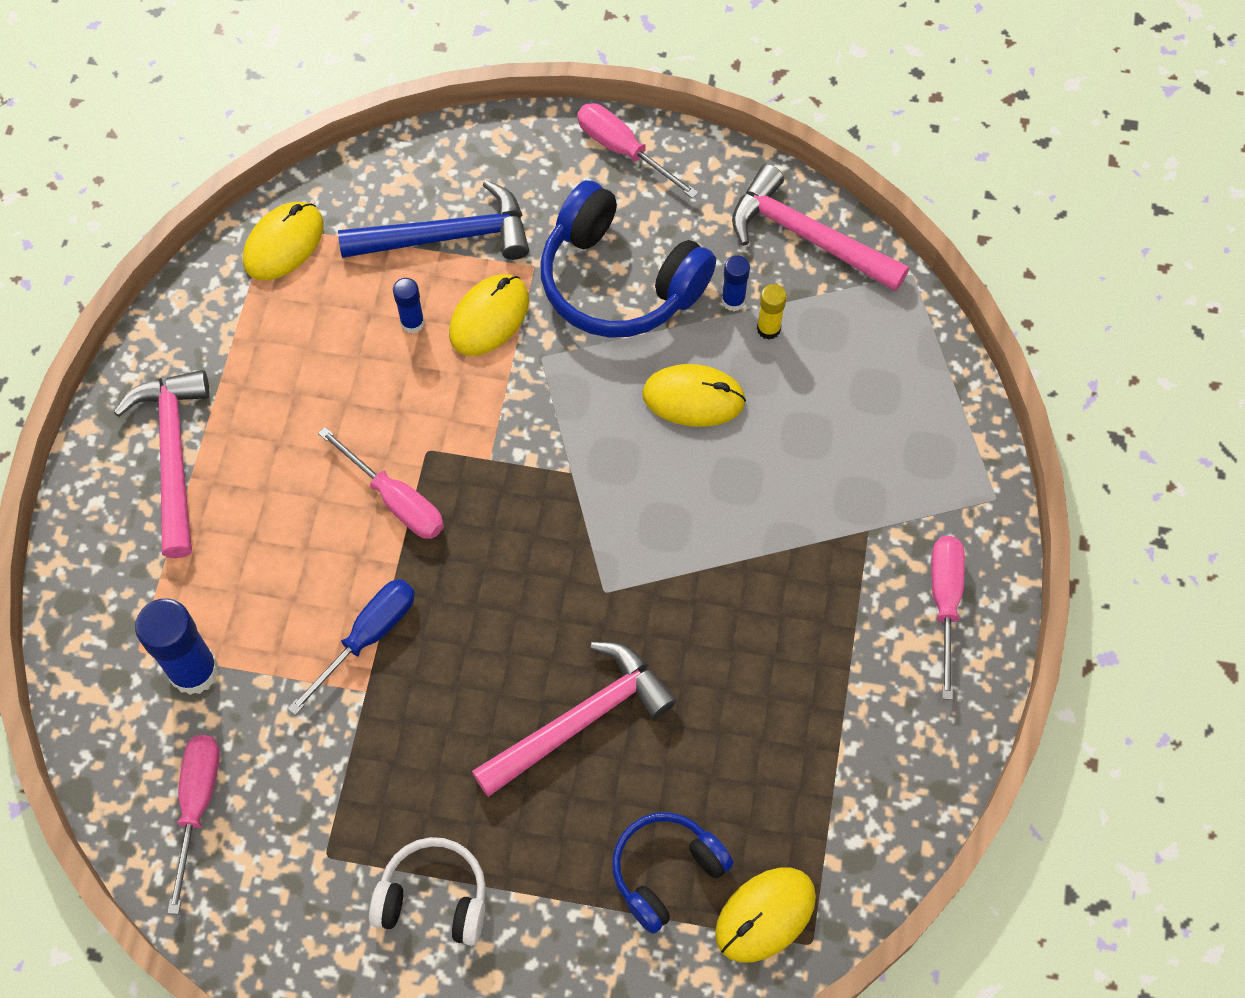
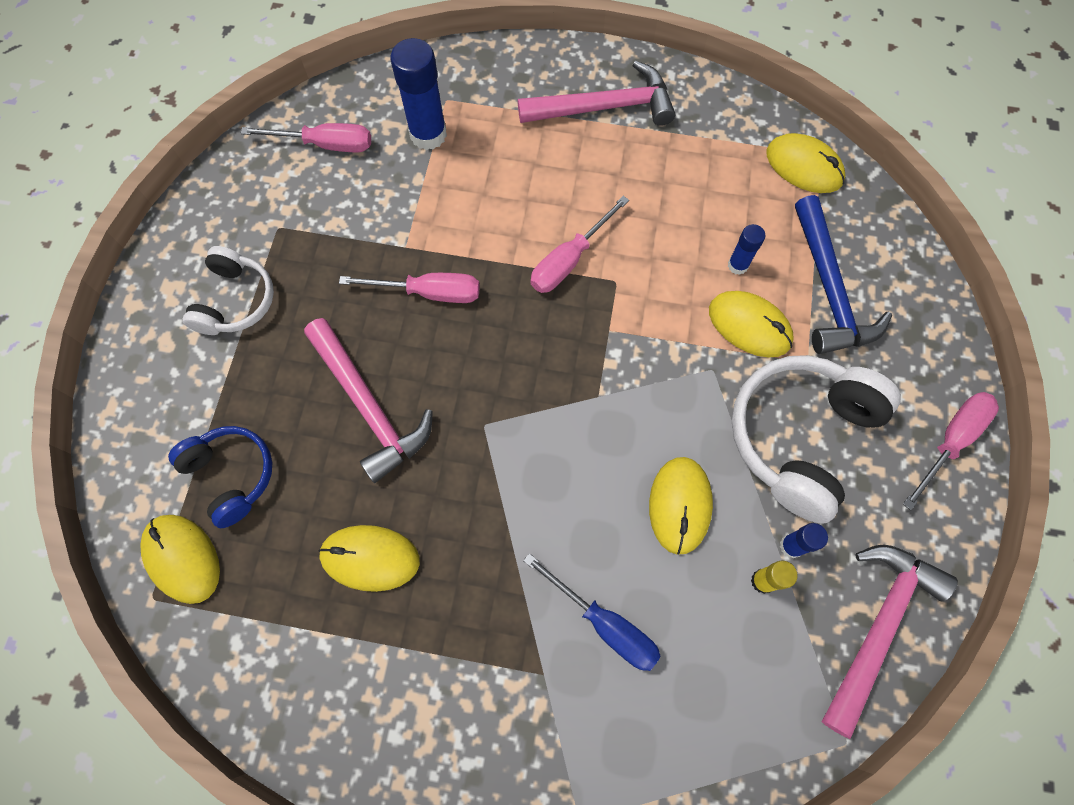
camera: 90 degrees right, 5 degrees up
(368, 637) = (450, 246): blue screwdriver -> blue screwdriver (604, 624)
(619, 282) = (800, 437): blue headphones -> white headphones
(758, 706) = (370, 558): none -> yellow mouse
(944, 603) = (464, 752): pink screwdriver -> pink screwdriver (429, 292)

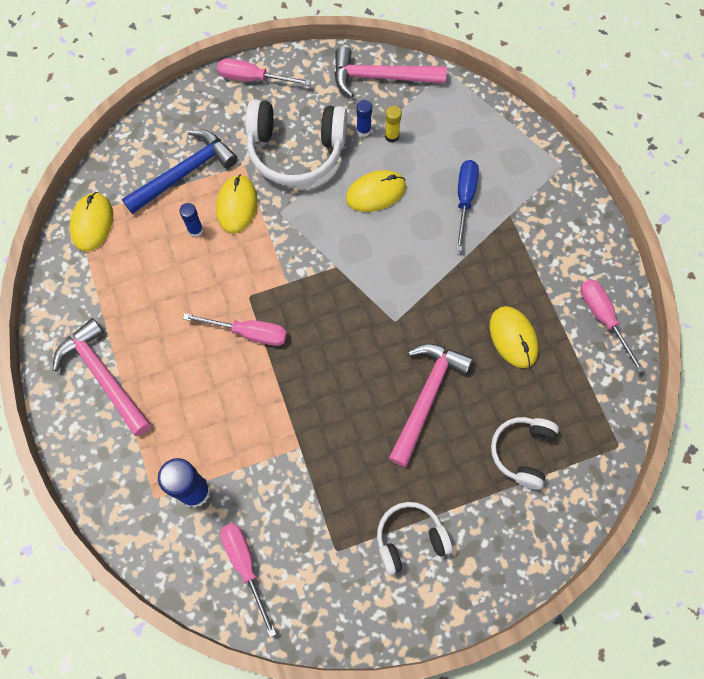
camera: 120 degrees left, 0 degrees up
(182, 558) = (586, 445): yellow mouse -> none
(231, 475) = (522, 452): blue headphones -> white headphones
(429, 292) = (325, 409): pink screwdriver -> pink screwdriver (602, 318)

